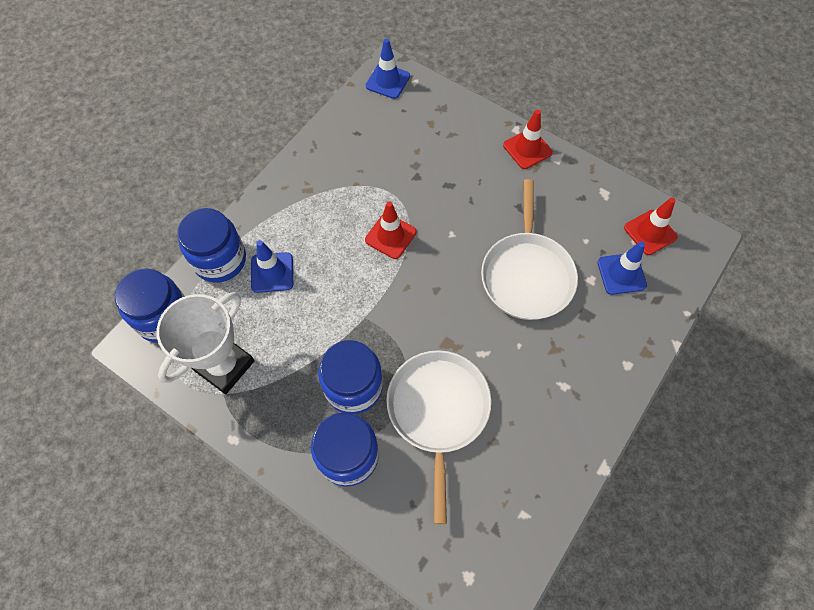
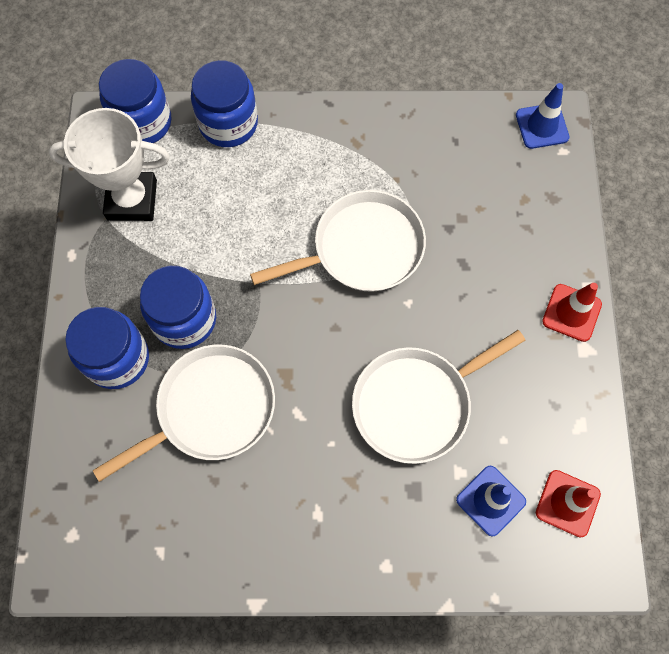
camera: 55 degrees right, 5 degrees up
(272, 272) = (247, 174): blue traffic cone -> none
(390, 236) = (362, 248): red traffic cone -> white pan

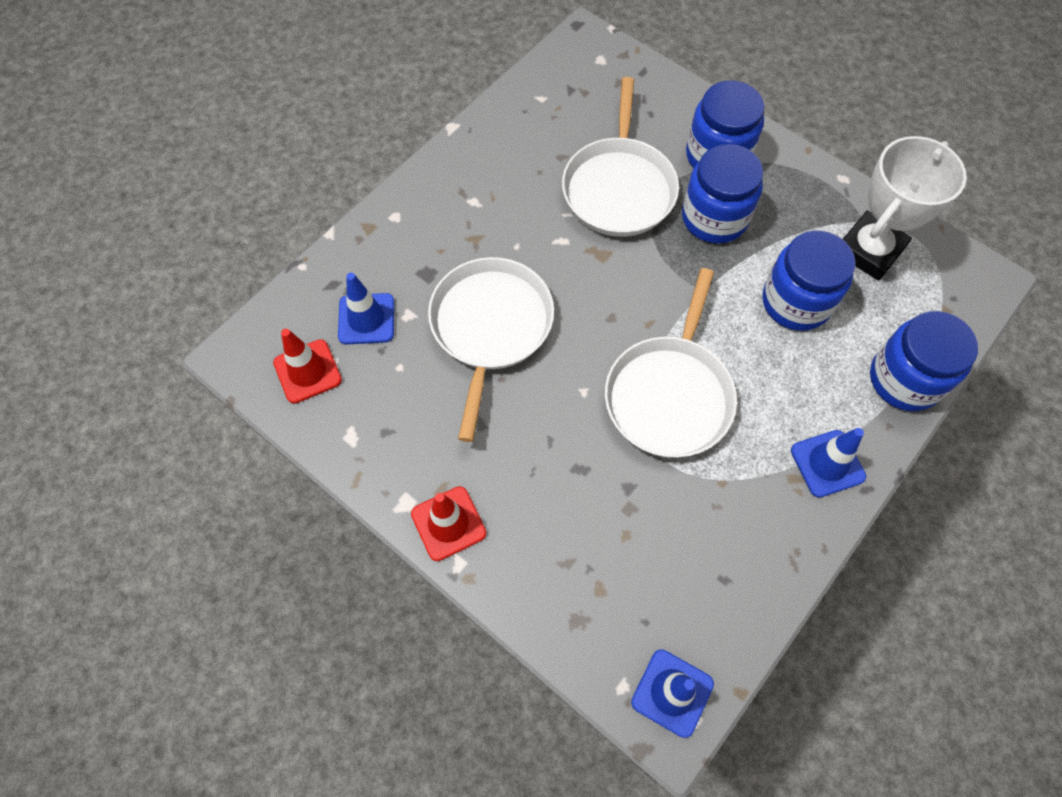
camera: 130 degrees right, 5 degrees down
(142, 122) = (958, 309): blue jar -> blue jar (796, 302)
(330, 132) = (827, 463): none -> blue traffic cone

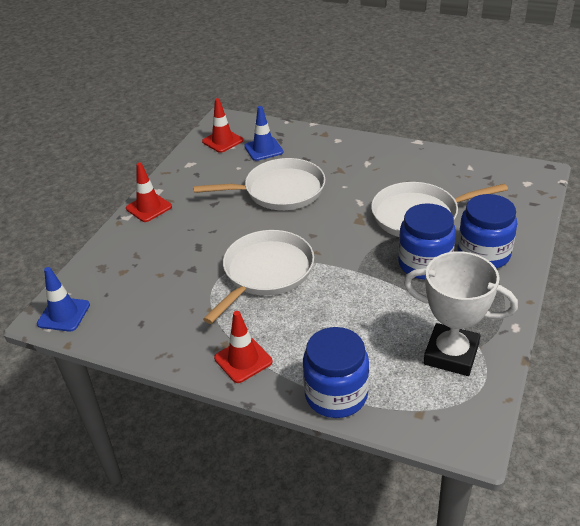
camera: 75 degrees right, 25 degrees down
(670, 395) = (266, 272): white pan -> white pan turned 120 degrees clockwise
(796, 302) = (375, 319): blue jar -> none
(827, 463) = (243, 360): blue traffic cone -> red traffic cone

